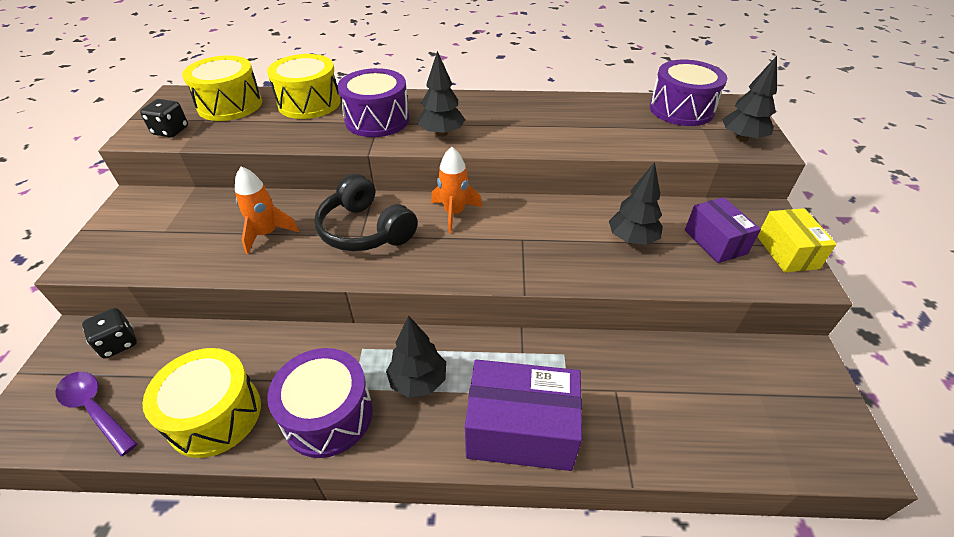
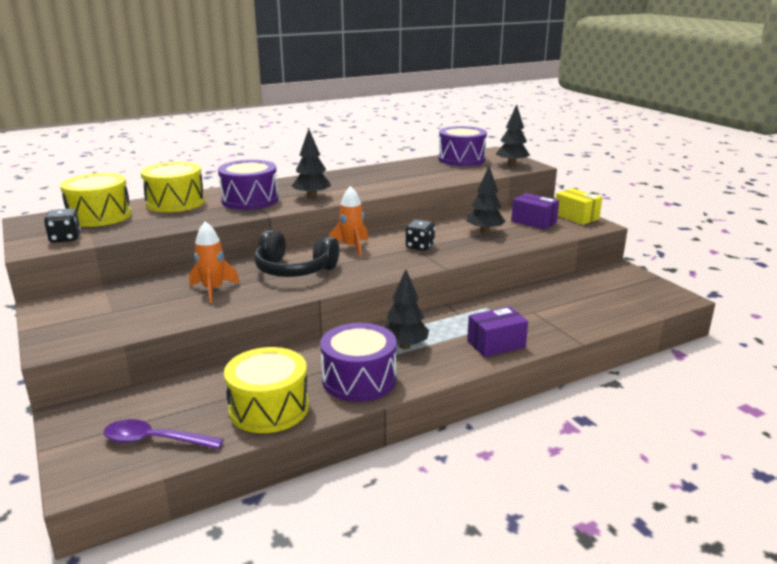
camera: 30 degrees left, 20 degrees down
(118, 343) = (123, 404): black dice -> black dice (420, 246)
(520, 430) = (496, 344): purple box -> purple box, size x0.62

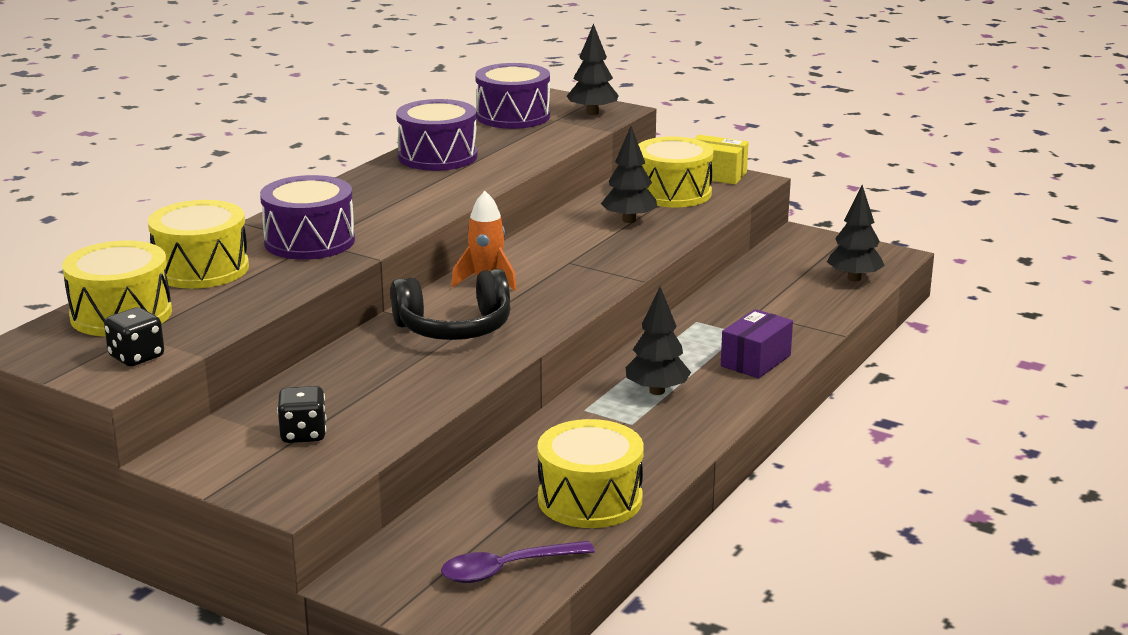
camera: 30 degrees left, 0 degrees up
(213, 290) = (387, 380): orange rocket -> none
(312, 197) = (393, 218): black tree -> black tree (854, 278)
(359, 379) = (651, 441): purple drum -> purple drum (437, 156)
(420, 246) = (573, 259): black dice -> black dice (303, 434)
(533, 222) = (673, 193): purple box -> yellow drum

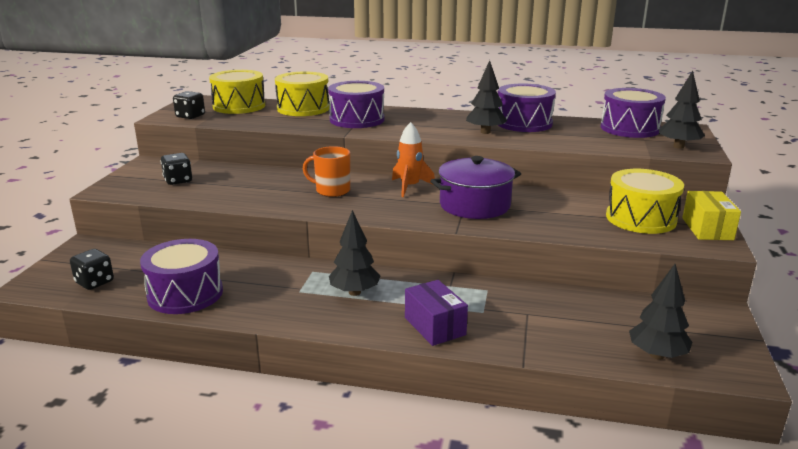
camera: 70 degrees right, 0 degrees up
(454, 328) = (332, 190): black headphones -> orange mug
(506, 569) = (94, 282): purple spoon -> black dice
(575, 257) = (474, 205): none -> purple pot
(590, 499) = (185, 294): yellow drum -> purple drum
(629, 220) = (563, 211): black tree -> black tree (485, 132)
(755, 361) = (434, 326): purple box -> purple box turned 45 degrees clockwise

